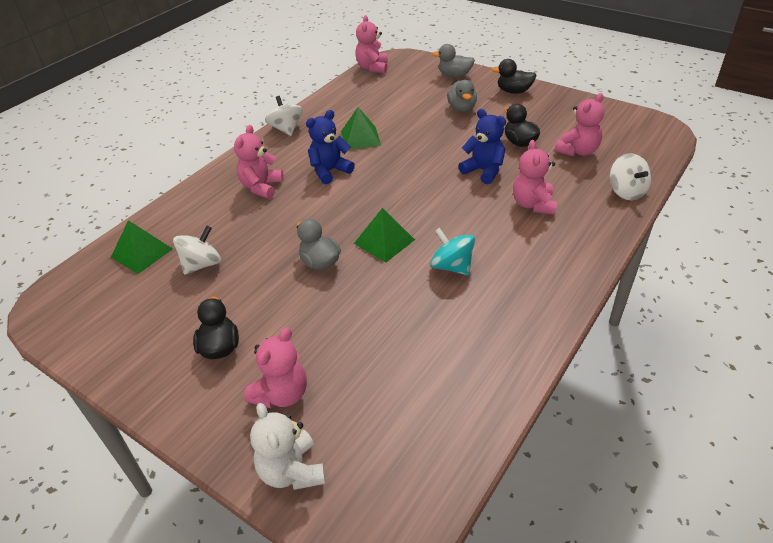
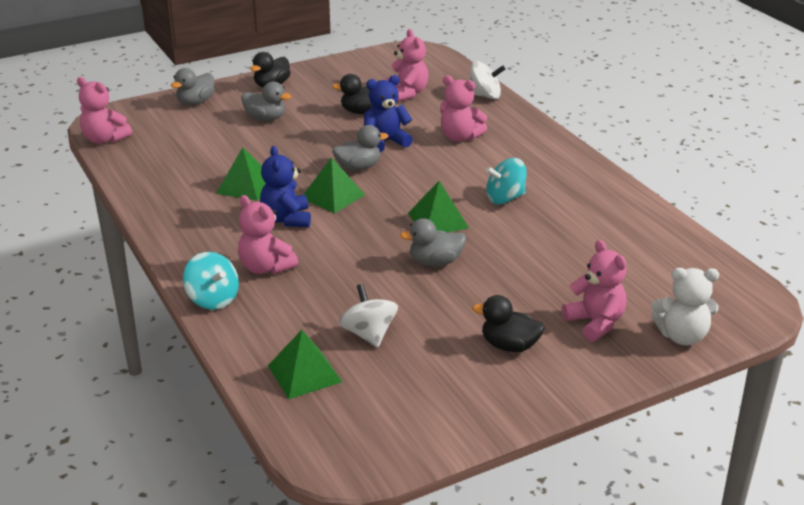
camera: 65 degrees left, 10 degrees down
(211, 182) = (213, 299): none -> turquoise spinning top
(286, 129) = (163, 225): white spinning top -> none
(378, 178) = (332, 196): none -> green pyramid
(430, 173) = (358, 167): none -> grey duck

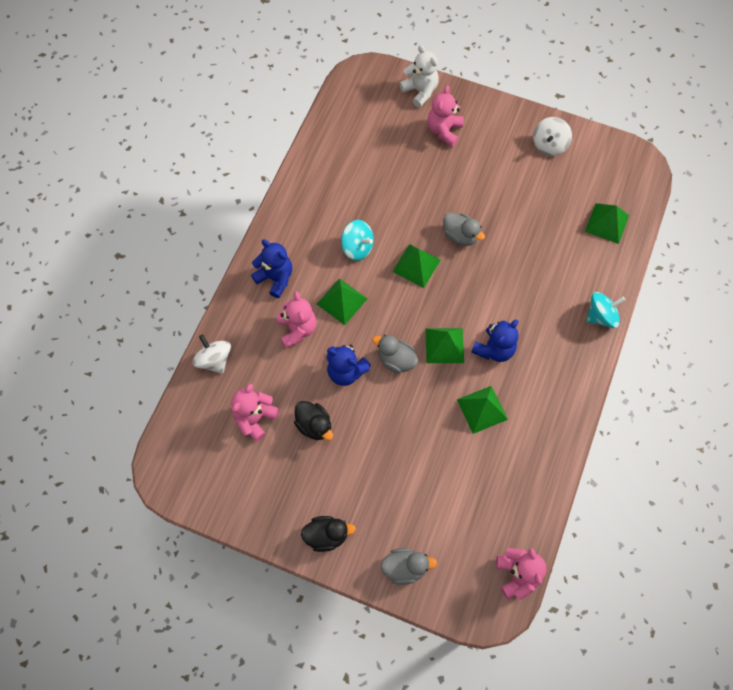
camera: 130 degrees left, 35 degrees up
(213, 299) = (601, 316): turquoise spinning top -> turquoise spinning top turned 60 degrees clockwise
(265, 118) = (383, 486): grey duck -> none
(265, 267) = (549, 316): pink teddy bear -> none
(368, 334) = (551, 219): white spinning top -> white spinning top (549, 145)
(457, 167) = (342, 301): none -> green pyramid
(509, 346) = (498, 154): black duck -> none
(528, 147) = (275, 278): none -> blue teddy bear

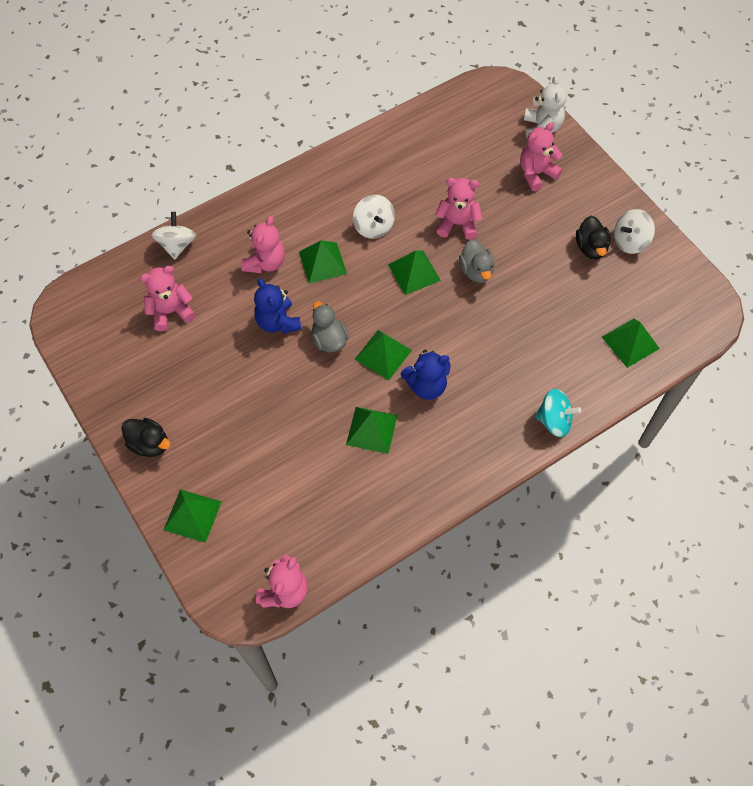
camera: 35 degrees right, 5 degrees down
(275, 278) = (281, 210): blue teddy bear -> none
(314, 425) = (214, 348): black duck -> black duck (591, 248)
(357, 247) = (373, 227): turquoise spinning top -> white spinning top
(405, 567) = (192, 515): grey duck -> green pyramid
(418, 207) = (457, 224): none -> pink teddy bear

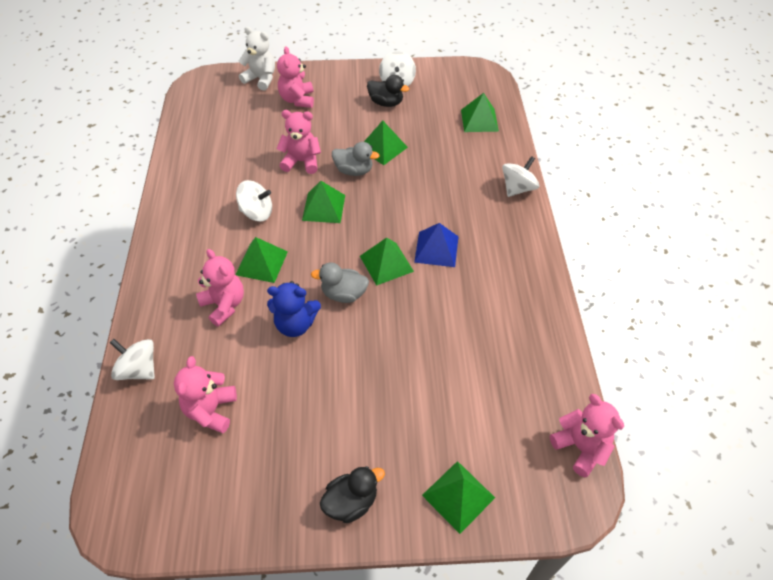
camera: 60 degrees left, 10 degrees down
(372, 429) = (454, 304): green pyramid -> green pyramid (382, 147)
(426, 386) = (436, 249): blue teddy bear -> blue pyramid
(457, 224) = (301, 162): pink teddy bear -> pink teddy bear turned 60 degrees clockwise
(554, 421) = (517, 188): turquoise spinning top -> white spinning top

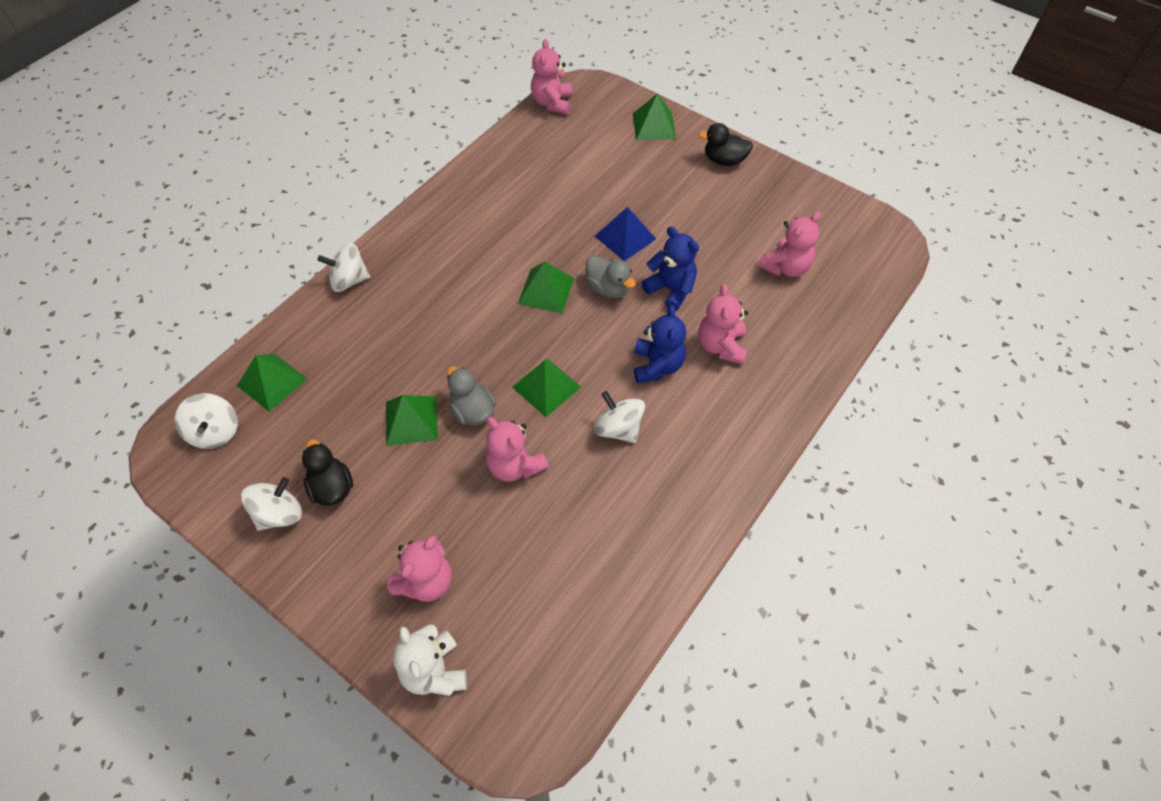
camera: 140 degrees left, 5 degrees up
(139, 369) = (830, 335): white spinning top -> white spinning top (215, 432)
(261, 263) = (657, 366): green pyramid -> blue teddy bear
(436, 249) = (490, 275): blue pyramid -> blue pyramid (625, 237)

